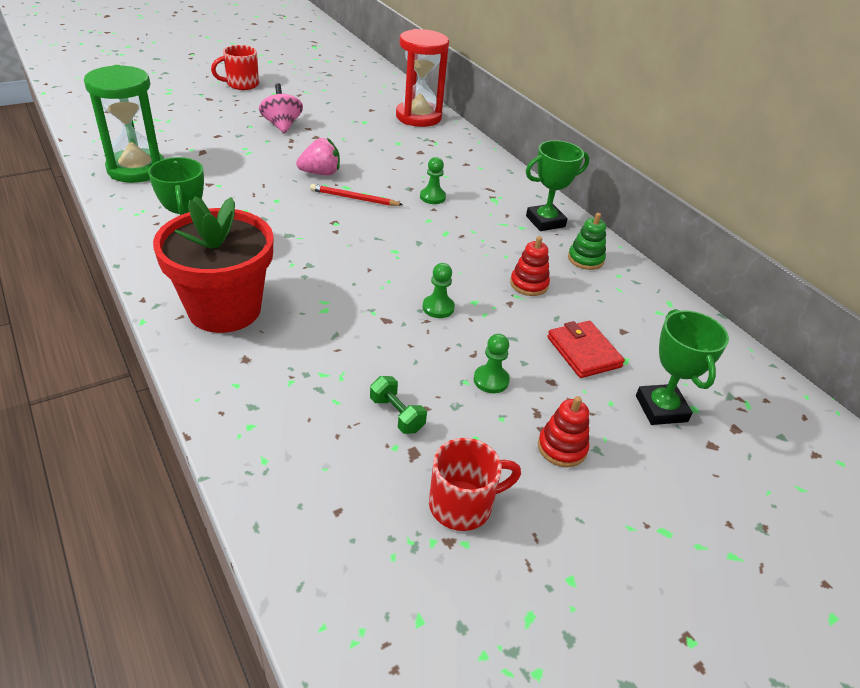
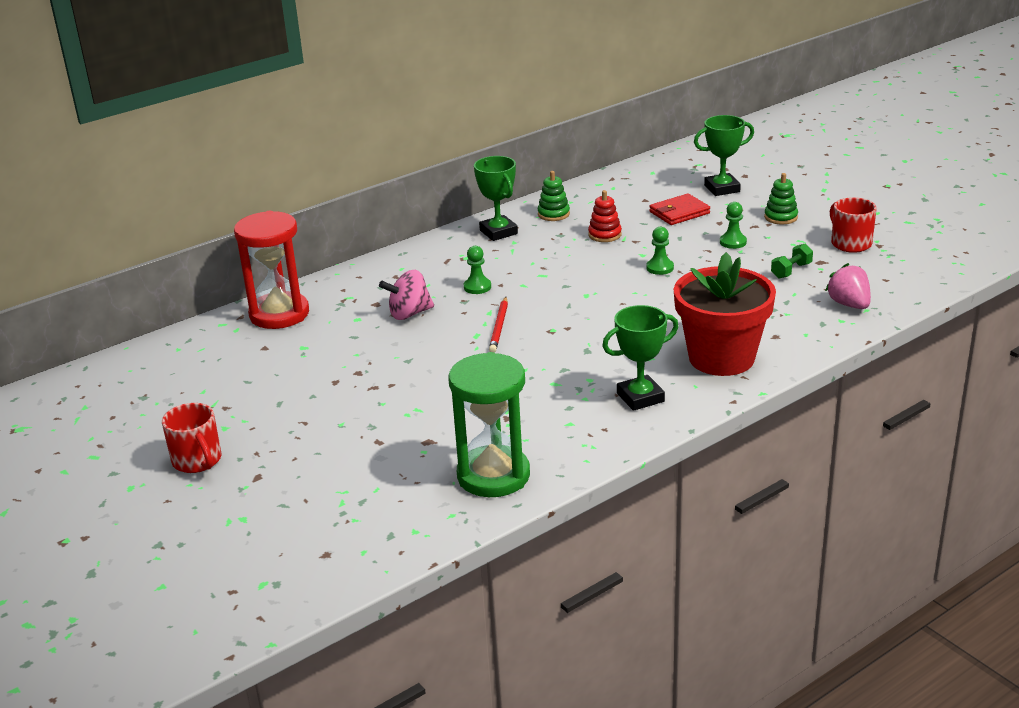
camera: 90 degrees left, 10 degrees down
(282, 125) = (333, 401): pink spinning top -> pink spinning top (409, 314)
(320, 173) = (452, 354): pink strawberry -> pink strawberry (849, 304)
(562, 448) = (780, 217): red stacking toy -> green stacking toy

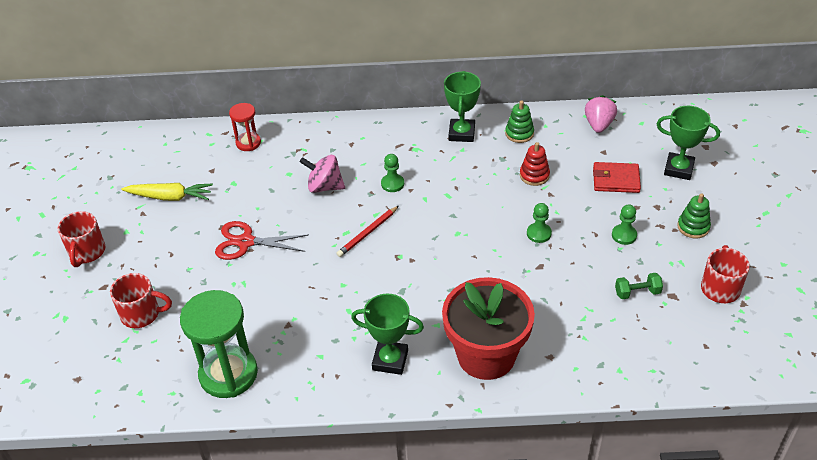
camera: 35 degrees right, 15 degrees up
(242, 383) = (170, 197): none -> yellow carrot
(279, 314) = (248, 143): red hourglass -> red hourglass, size x0.53
(334, 477) = (142, 314): none -> red mug
(378, 381) = (246, 242): none -> red scissors
(849, 304) = (644, 356): pink strawberry -> pink strawberry (598, 125)

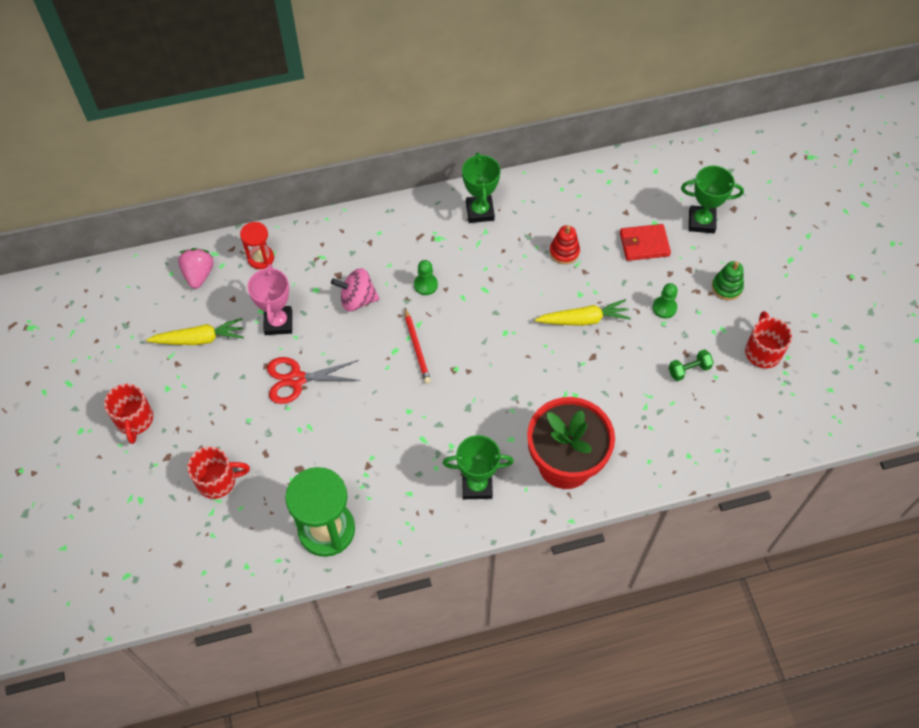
camera: 15 degrees left, 15 degrees up
(245, 194) = (278, 322): none -> pink trophy
(368, 233) = (416, 347): red pencil -> red pencil turned 45 degrees counterclockwise
(519, 133) = (538, 202): green stacking toy -> none
(539, 233) = (583, 319): green pawn -> yellow carrot
(598, 125) = (614, 180): pink strawberry -> pink strawberry (199, 274)

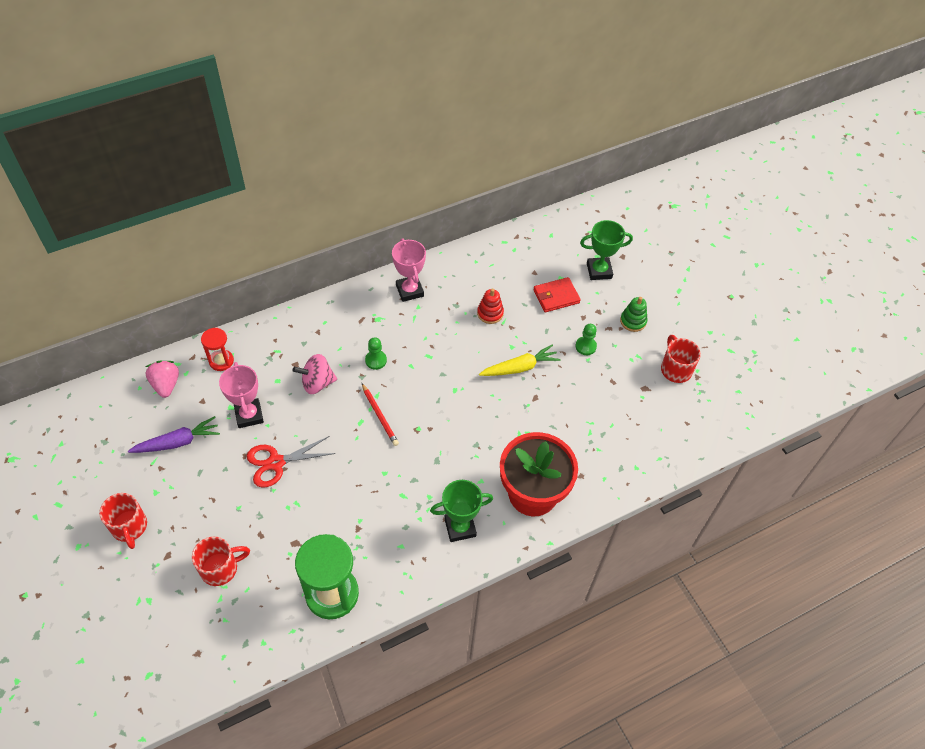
camera: 15 degrees left, 5 degrees down
(199, 339) = (178, 442): yellow carrot -> purple carrot
(480, 211) = (409, 290): green trophy -> pink trophy
(689, 370) = (618, 395): green dumbbell -> none

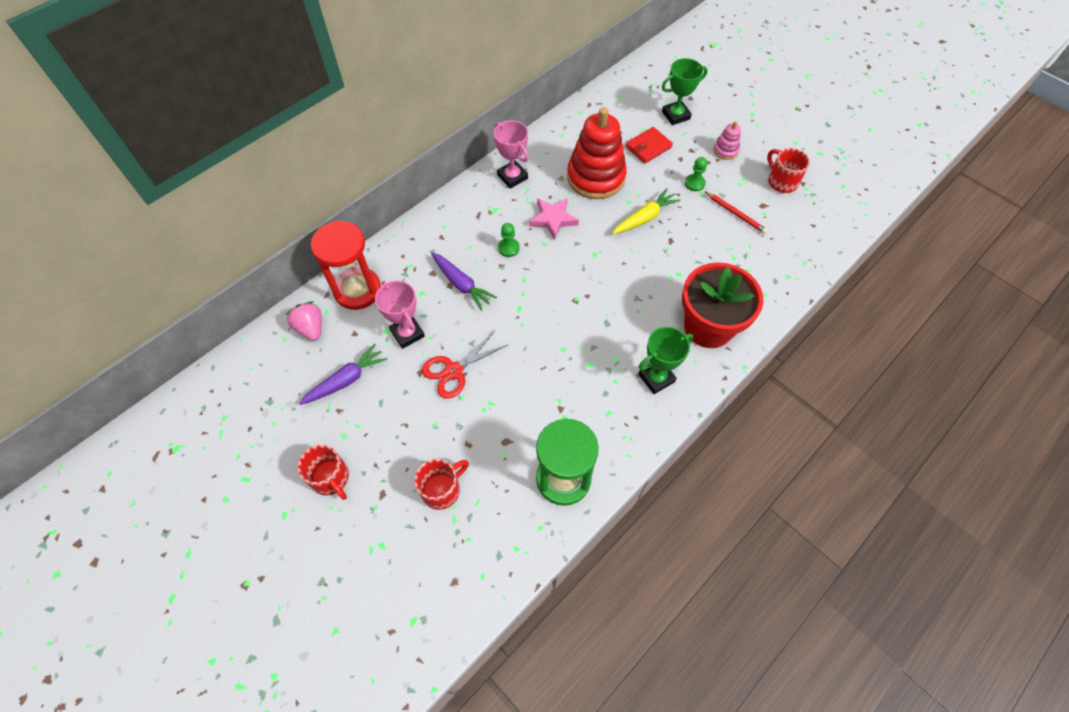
camera: 15 degrees left, 5 degrees up
(221, 361) = (357, 290): red hourglass -> red hourglass, size x1.88
(317, 383) = (461, 284): pink spinning top -> purple carrot
(379, 416) = (535, 297): red pencil -> red pencil (735, 214)
(430, 344) = (553, 219): none -> pink star
(490, 313) = (596, 177): red stacking toy -> red stacking toy, size x2.26
(633, 321) = (725, 150): green stacking toy -> pink stacking toy

